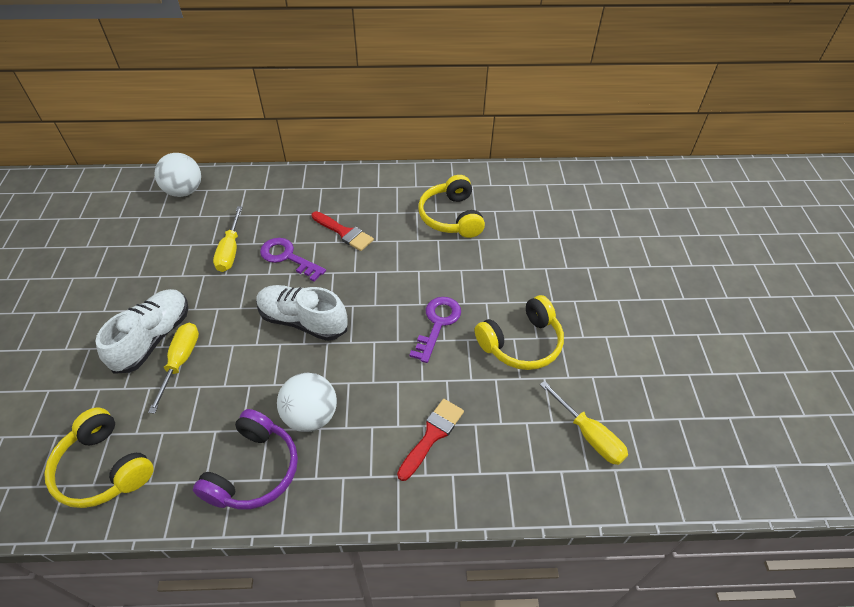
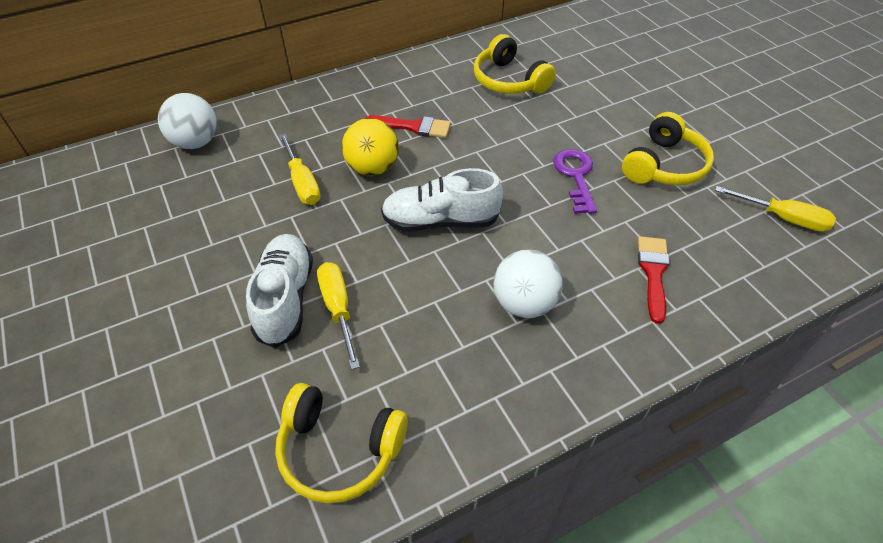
camera: 25 degrees left, 0 degrees up
(254, 470) = (509, 378): purple headphones -> none
(287, 257) = (372, 168): purple key -> yellow ball

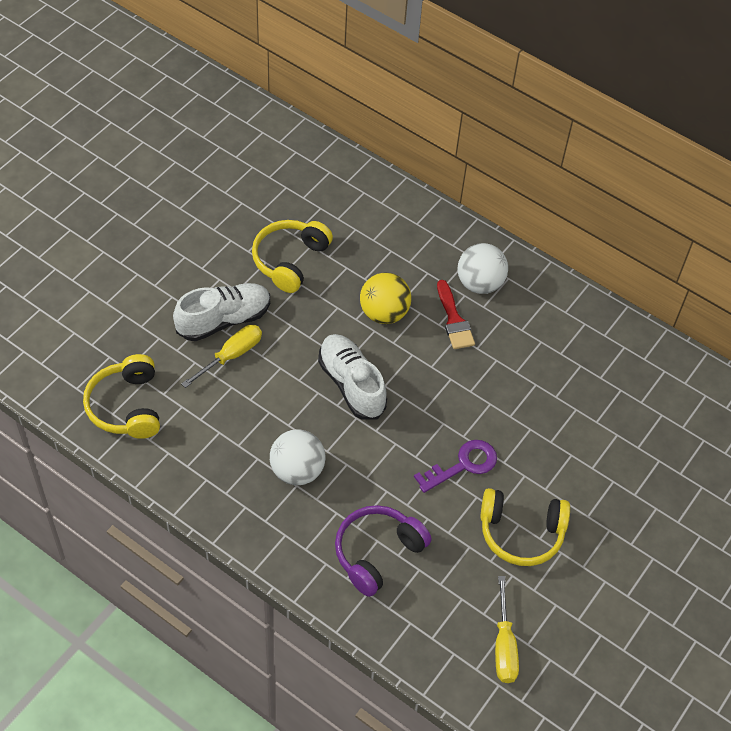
camera: 60 degrees right, 5 degrees up
(196, 142) = (342, 182): white ball -> white ball (479, 283)
(302, 183) = (340, 274): yellow screwdriver -> none
(509, 80) = (570, 368): yellow headphones -> yellow headphones (290, 260)
(653, 273) = (377, 553): red brush -> purple headphones

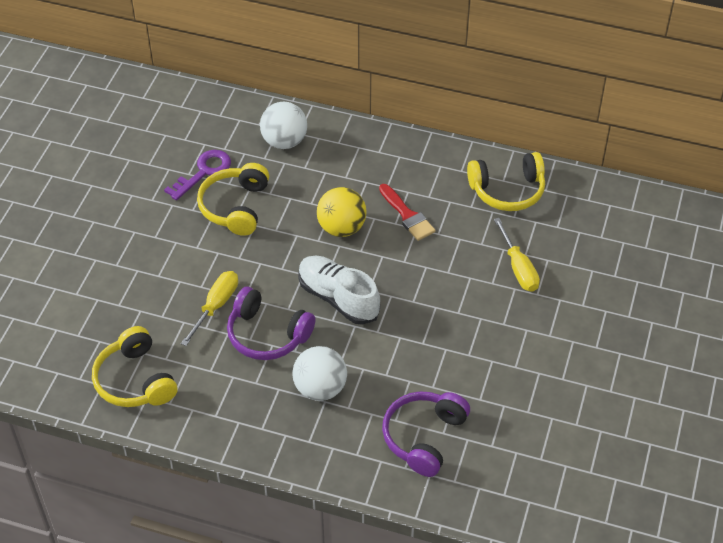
camera: 15 degrees left, 5 degrees down
(224, 320) = (195, 277): white shoe -> none
(268, 400) = (267, 334): none -> purple headphones
(463, 465) = (468, 337): purple key -> purple key (203, 172)
(479, 283) = (417, 178): white ball -> white ball (284, 141)
(504, 646) = (570, 480): yellow screwdriver -> yellow screwdriver (518, 268)
(521, 533) = (544, 379): yellow headphones -> yellow headphones (507, 190)

